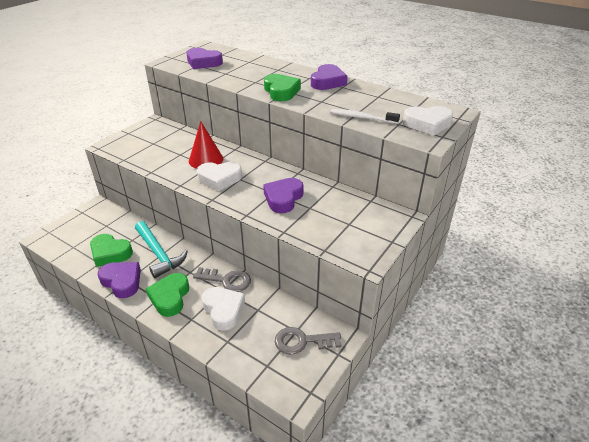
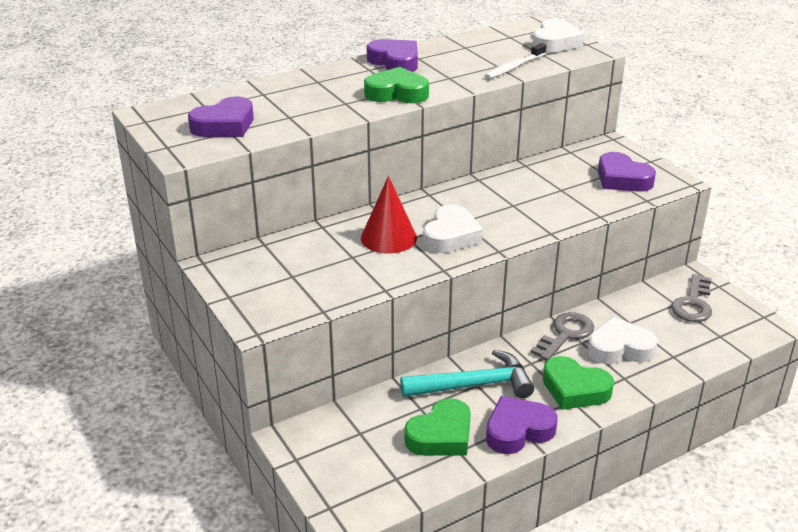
camera: 65 degrees left, 5 degrees down
(283, 198) = (531, 201): purple heart -> purple heart (622, 179)

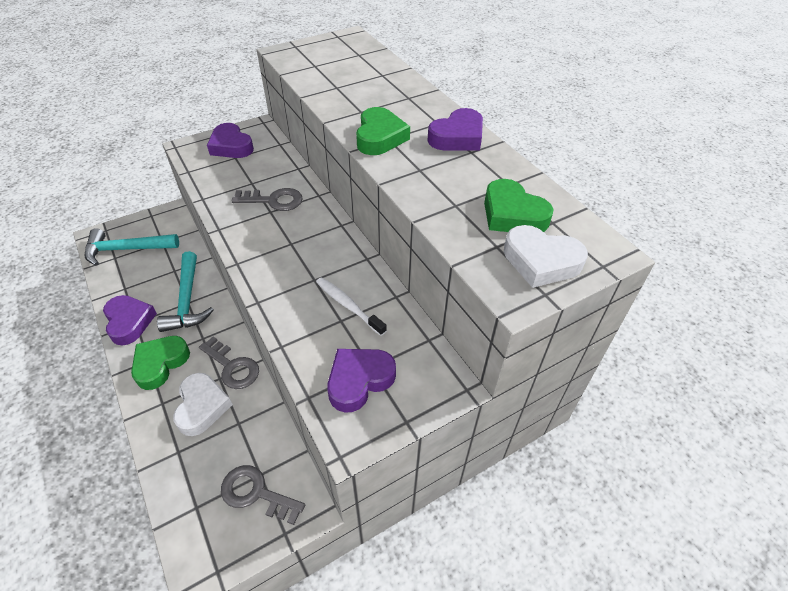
camera: 90 degrees right, 15 degrees up
(224, 125) = (324, 63): purple heart -> purple heart (231, 146)
(378, 468) = (126, 249): none -> turquoise hammer
(388, 237) = (273, 200): red cone -> grey key
(441, 435) = (142, 280): green heart -> green heart (512, 214)
(451, 236) = (268, 235): white heart -> none
(514, 67) = (451, 217): white toothbrush -> white toothbrush (348, 306)

